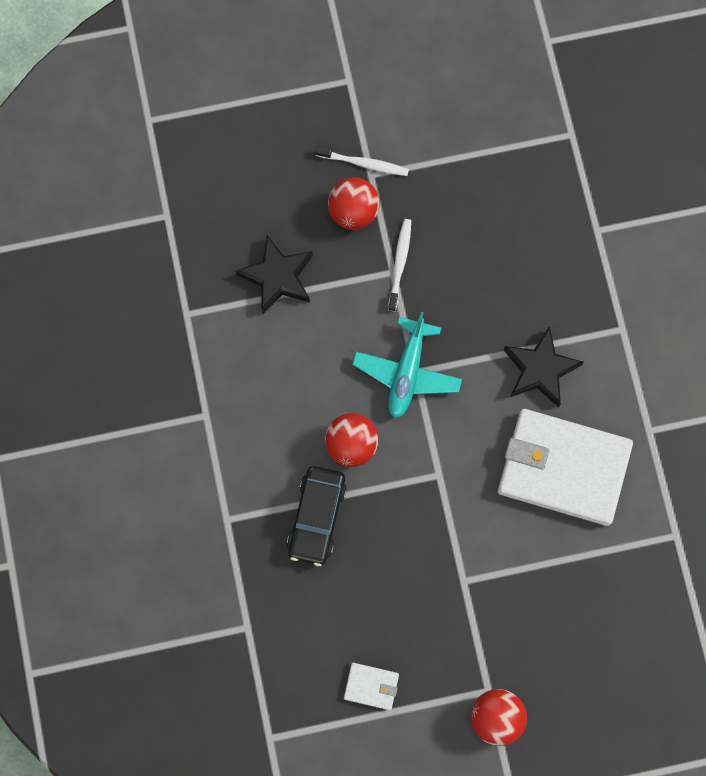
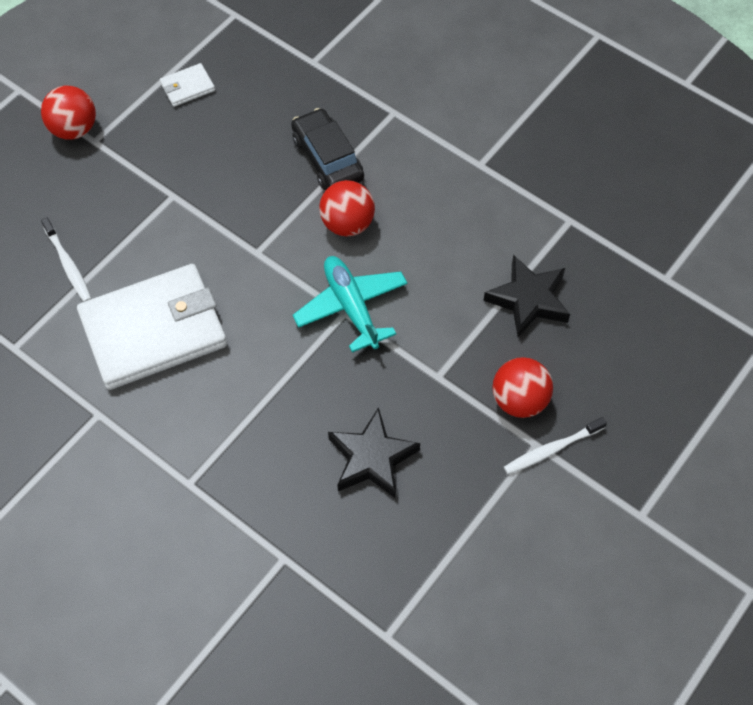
camera: 140 degrees right, 15 degrees down
(400, 263) = (438, 388): white toothbrush -> white toothbrush (68, 264)
(540, 369) = (237, 393): black star -> black star (372, 458)

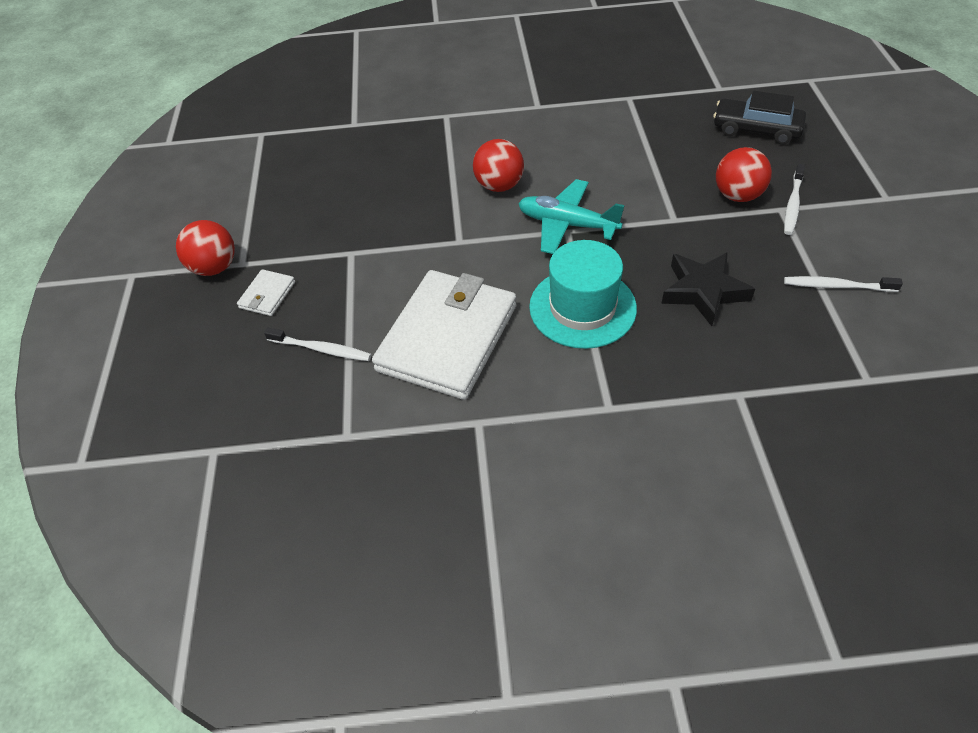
camera: 40 degrees left, 10 degrees down
(187, 87) = (278, 189): white wallet -> white wallet (267, 295)
(270, 390) = (582, 307): none -> turquoise hat
(327, 158) = (436, 163): black car -> black car (756, 129)
(477, 549) = (837, 286): none -> white toothbrush
(528, 300) = (665, 147): black star -> none

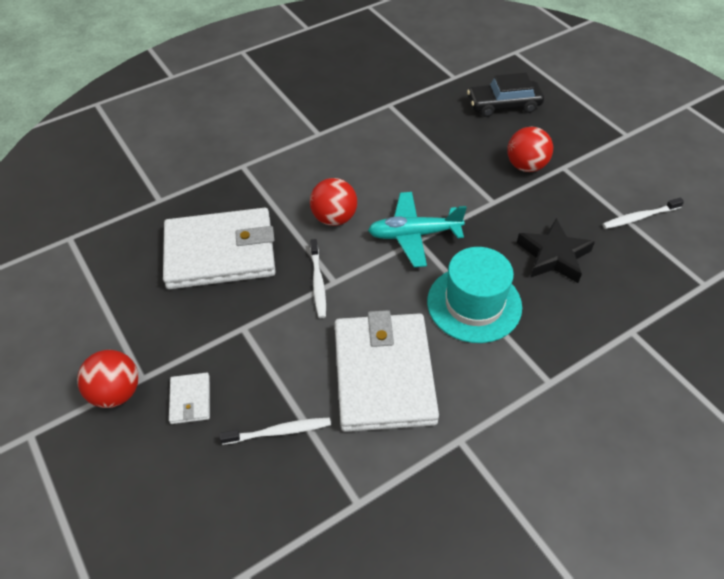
camera: 30 degrees left, 0 degrees up
(375, 184) = (220, 252): none -> white wallet
(792, 204) = (569, 160): white toothbrush -> white toothbrush (318, 282)

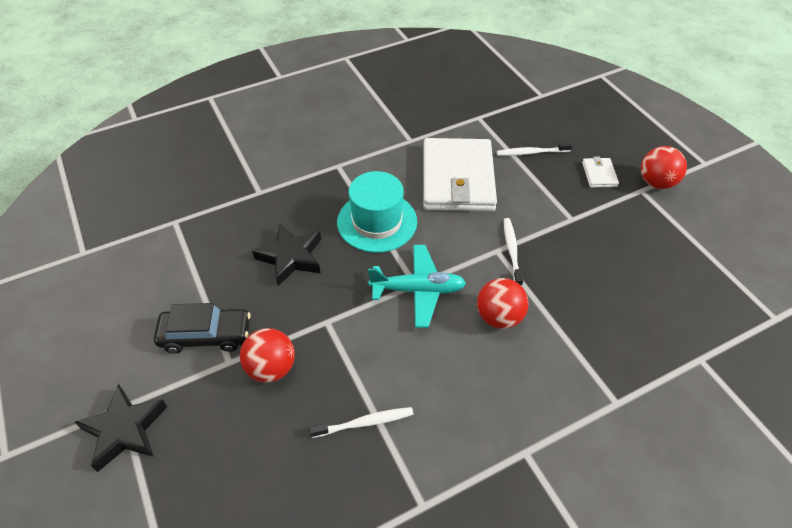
camera: 175 degrees left, 0 degrees up
(220, 252) = (610, 288): white wallet -> none
(503, 105) = (256, 485): black car -> black car (206, 335)
(614, 123) = (124, 430): none -> black star
(640, 217) = (186, 289): white toothbrush -> white toothbrush (364, 423)

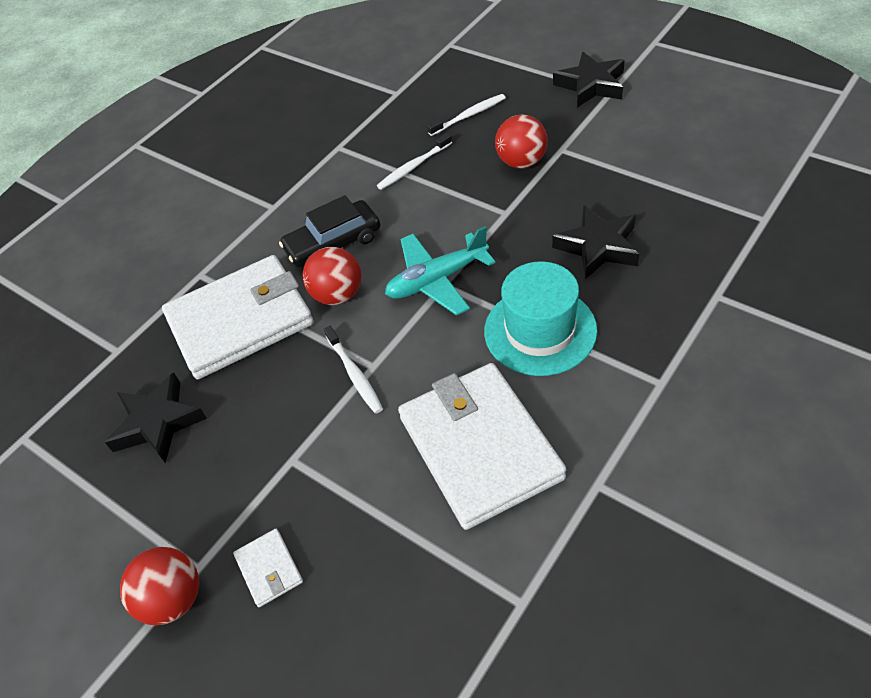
camera: 160 degrees right, 0 degrees up
(206, 335) = (603, 155): black car -> black car (333, 243)
(531, 152) = (392, 561): white toothbrush -> white toothbrush (468, 116)
(586, 334) = (240, 321): none -> white wallet
(663, 281) = (157, 423): none -> black star

